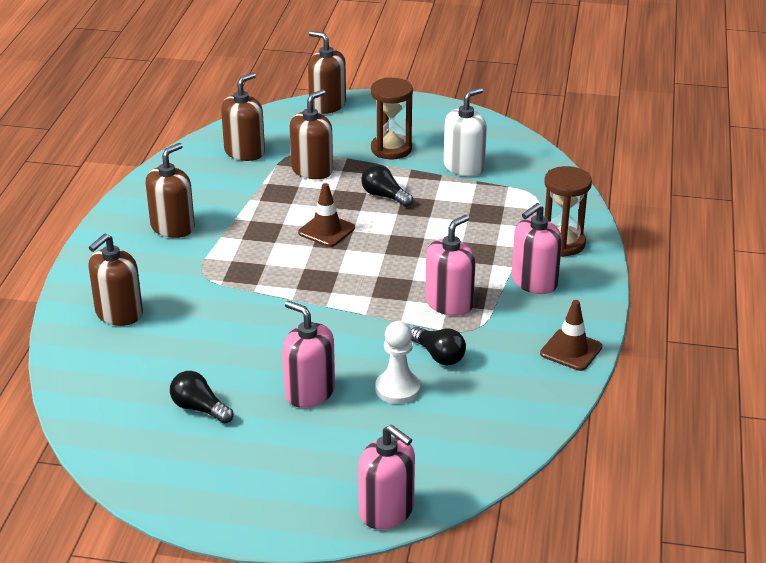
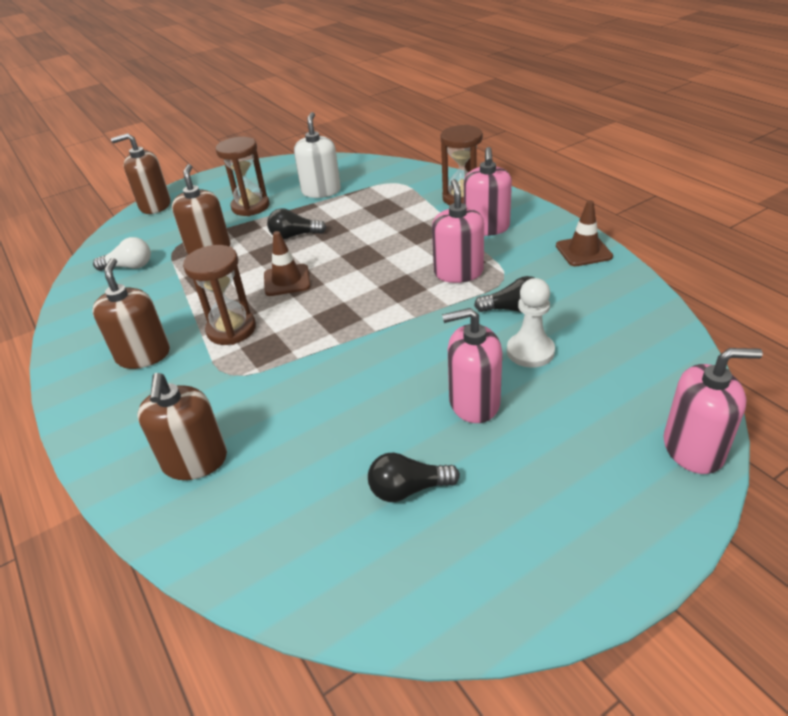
camera: 40 degrees left, 5 degrees up
(243, 244) = (231, 329): none -> brown hourglass
(244, 152) = (129, 267): brown soap dispenser -> white light bulb

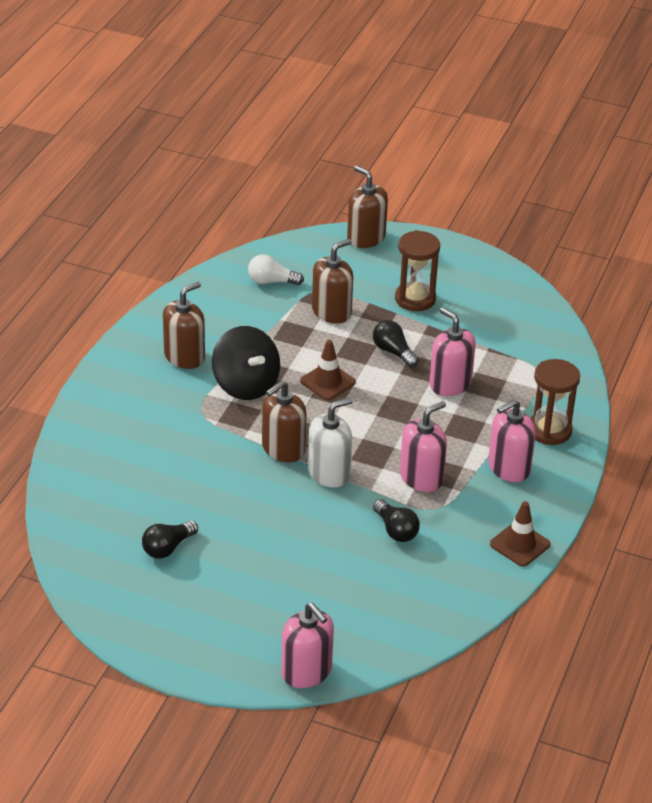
camera: 50 degrees right, 0 degrees up
(129, 267) = (271, 281): white light bulb -> white light bulb turned 135 degrees clockwise
(195, 461) = (116, 441): brown soap dispenser -> brown soap dispenser (283, 449)
(231, 329) = (245, 385): brown hourglass -> black spinning top
(321, 191) = (480, 330): white soap dispenser -> white soap dispenser (329, 473)
(408, 489) = (168, 548): black light bulb -> black light bulb turned 90 degrees counterclockwise
(474, 402) = (269, 548): pink soap dispenser -> pink soap dispenser (450, 384)
(530, 351) = (348, 557): white pawn -> none

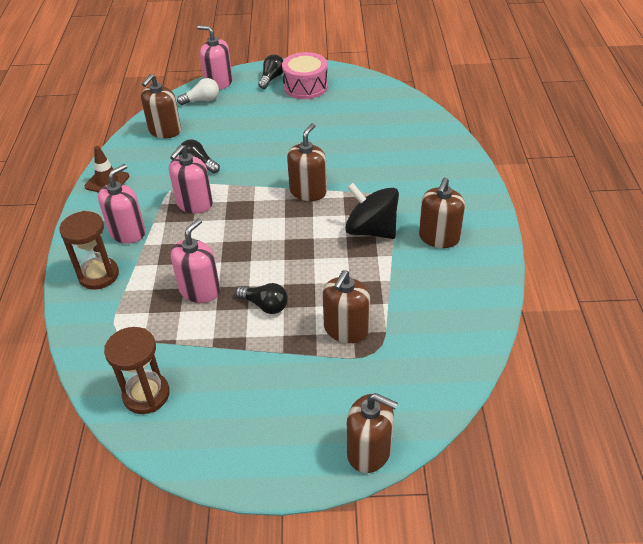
camera: 160 degrees right, 5 degrees up
(168, 548) = (339, 113): black light bulb -> black light bulb (271, 78)
(182, 614) = (305, 87): none -> pink drum
(271, 281) = (427, 344): white light bulb -> white light bulb (202, 100)
(327, 382) = (307, 255): brown traffic cone -> none
(329, 473) = (264, 186): white soap dispenser -> none
(415, 299) = (272, 378): brown hourglass -> brown hourglass (146, 395)
(421, 602) = (165, 131): none -> brown soap dispenser
(450, 384) = (199, 290): pink soap dispenser -> pink soap dispenser turned 90 degrees counterclockwise

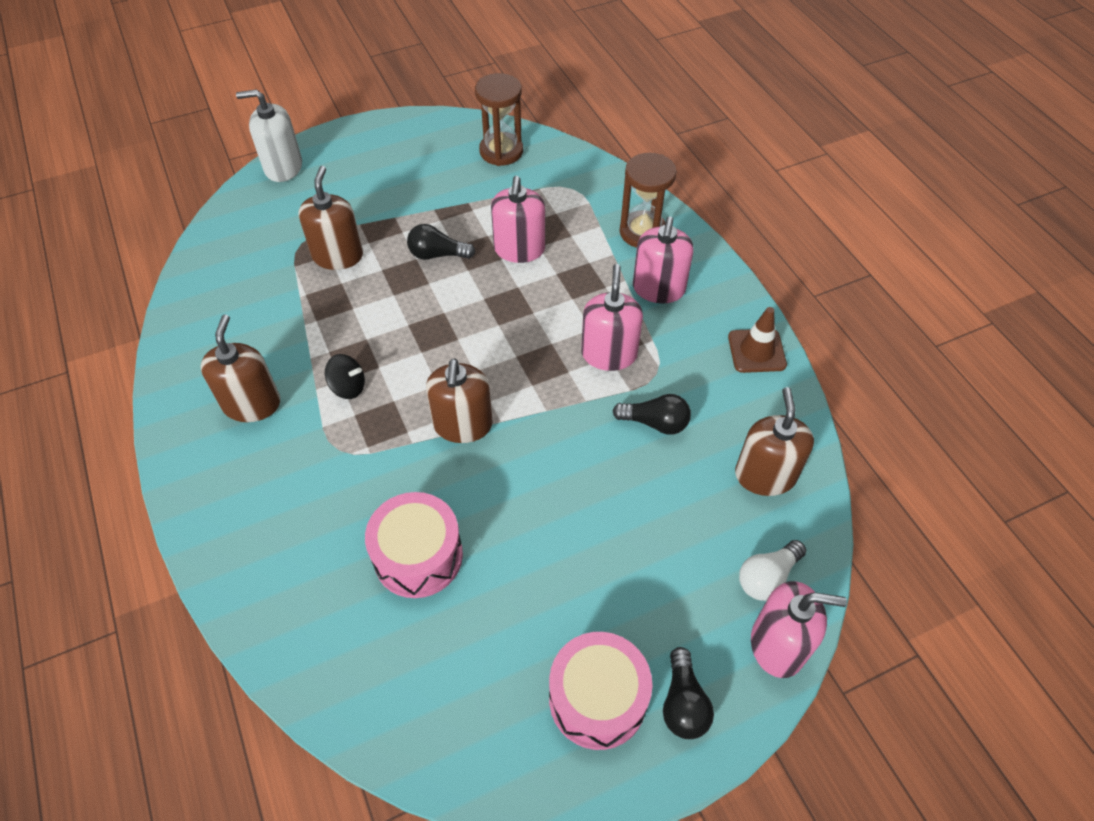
camera: 155 degrees right, 10 degrees up
(361, 144) = (418, 556): none -> pink drum
(369, 451) = (283, 167): brown soap dispenser -> white soap dispenser
(371, 230) = (348, 387): black spinning top -> black spinning top, size x0.51

